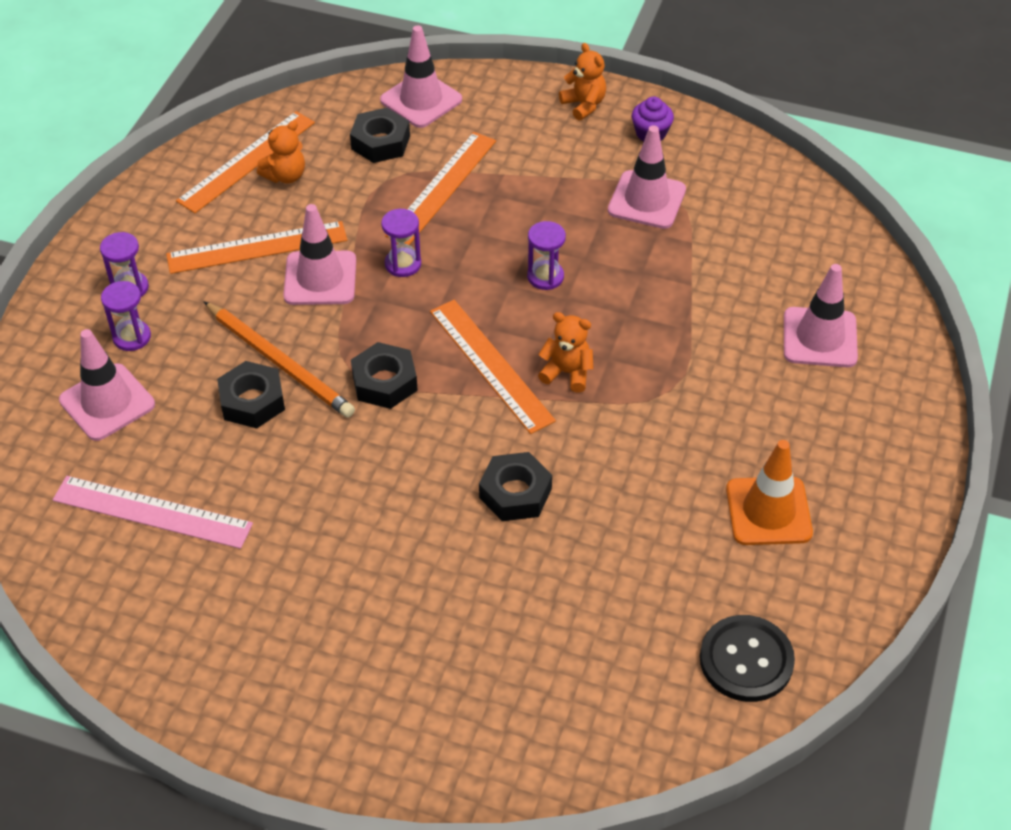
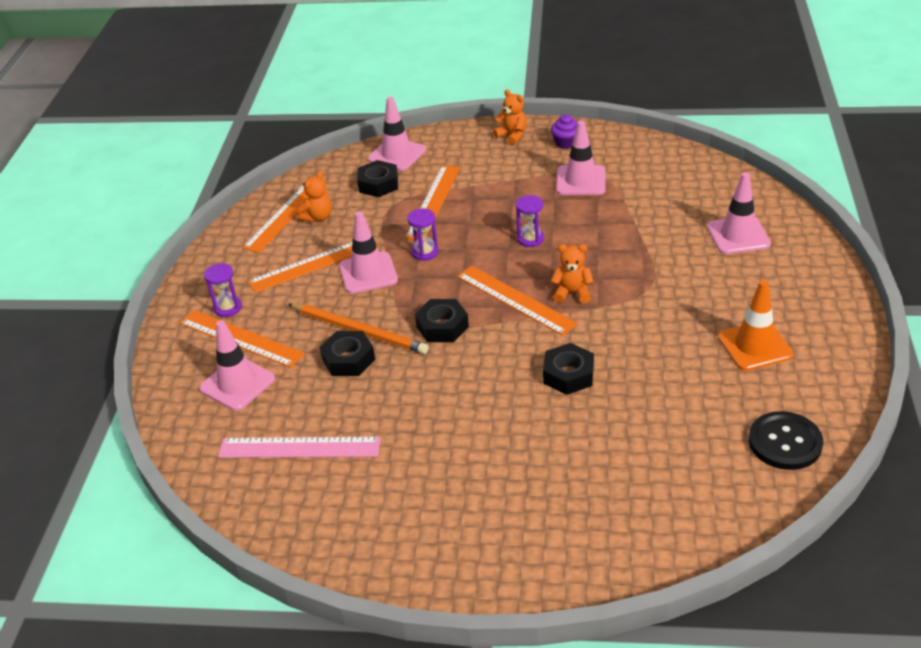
camera: 10 degrees left, 10 degrees down
(132, 337) = (241, 338): purple hourglass -> orange ruler

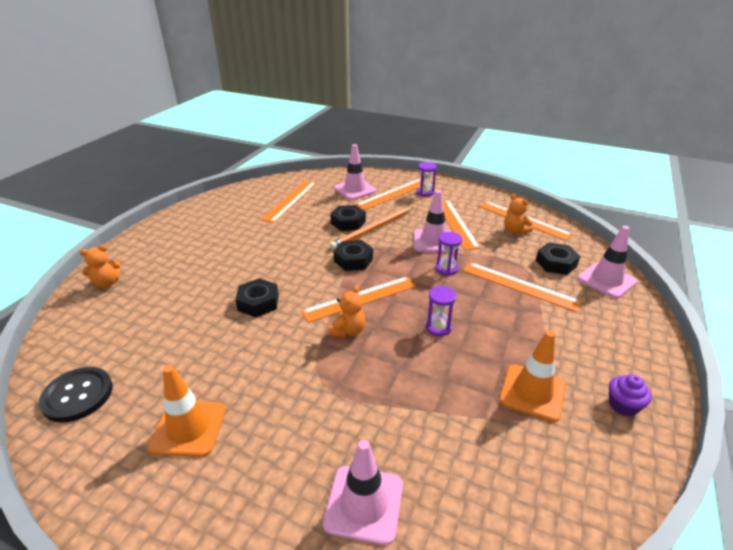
camera: 105 degrees right, 5 degrees down
(299, 447) = (290, 200): pink ruler -> orange ruler
(512, 136) = (642, 363): orange teddy bear -> orange teddy bear (107, 283)
(581, 181) = (532, 392): pink traffic cone -> orange traffic cone

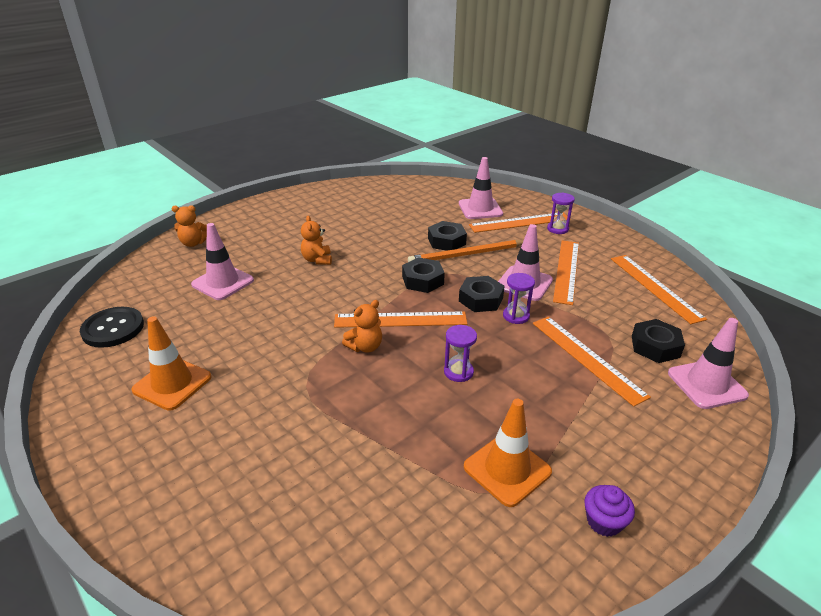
camera: 25 degrees right, 0 degrees up
(258, 302) = (303, 295): black nut -> black nut (480, 299)
(290, 200) = (404, 205): orange ruler -> none
(364, 504) = (263, 501): pink traffic cone -> pink traffic cone (223, 282)
(514, 231) = (632, 297): orange teddy bear -> orange teddy bear (317, 260)

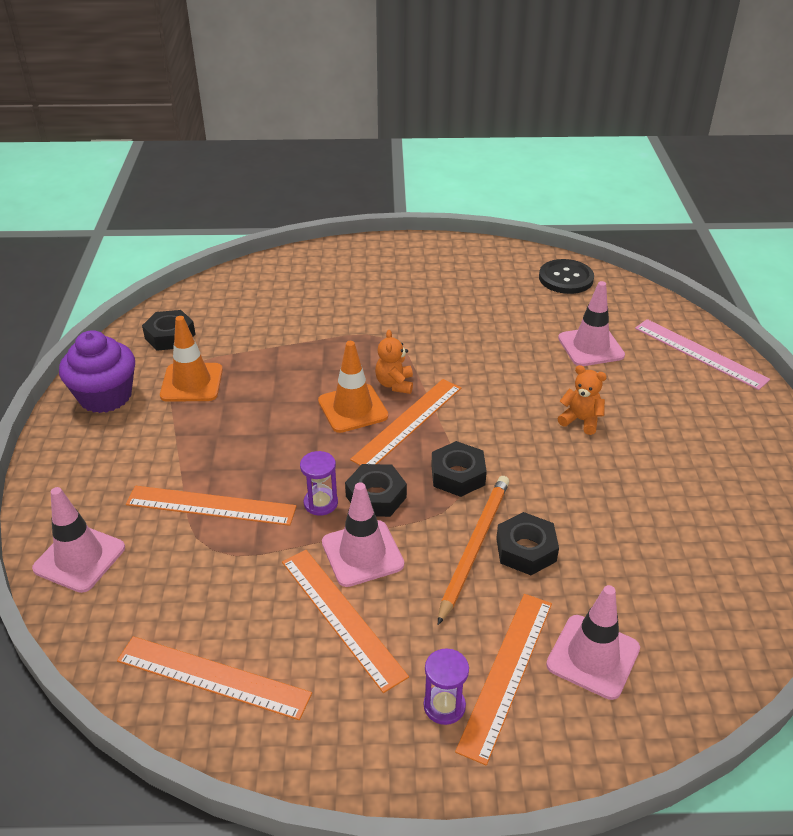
camera: 130 degrees right, 5 degrees up
(172, 383) = (459, 286): orange traffic cone -> orange traffic cone (353, 408)
(193, 243) = (700, 353): orange teddy bear -> pink ruler
(458, 372) = (300, 416): purple hourglass -> none
(604, 521) = (105, 396): purple cupcake -> purple cupcake, size x1.94
(655, 346) = (155, 570): black nut -> black nut (170, 336)

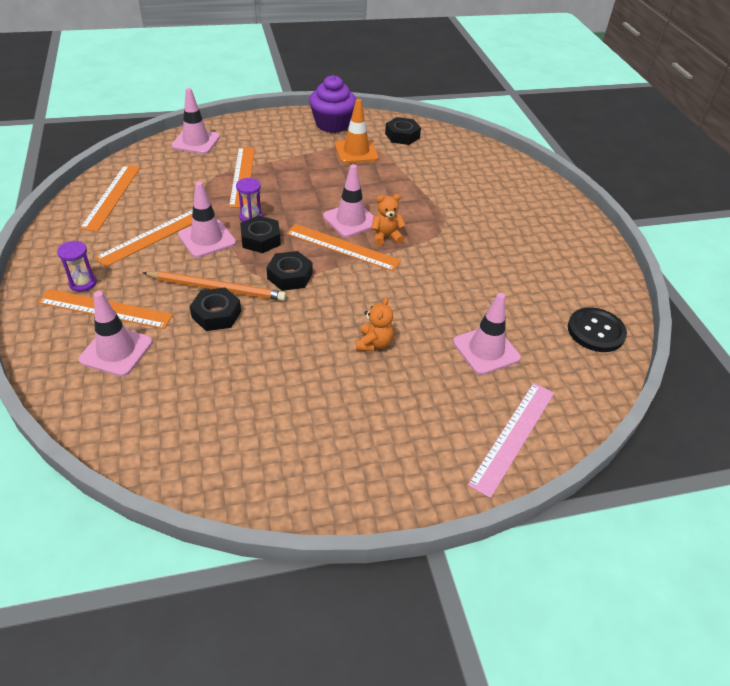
camera: 75 degrees right, 5 degrees up
(353, 408) = (350, 220): orange traffic cone -> pink traffic cone

